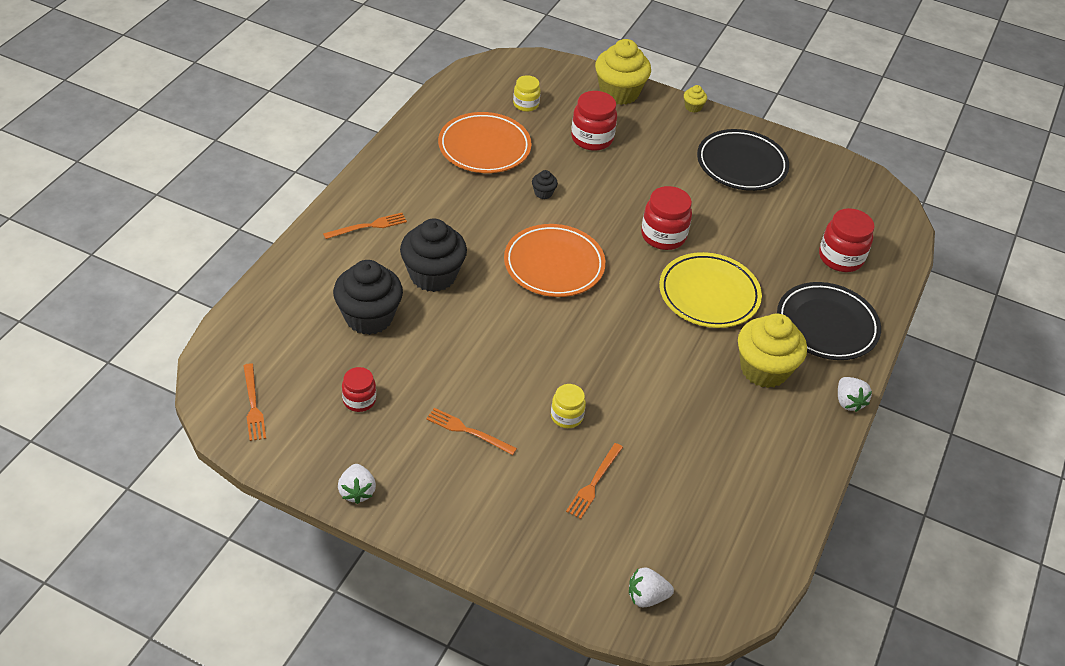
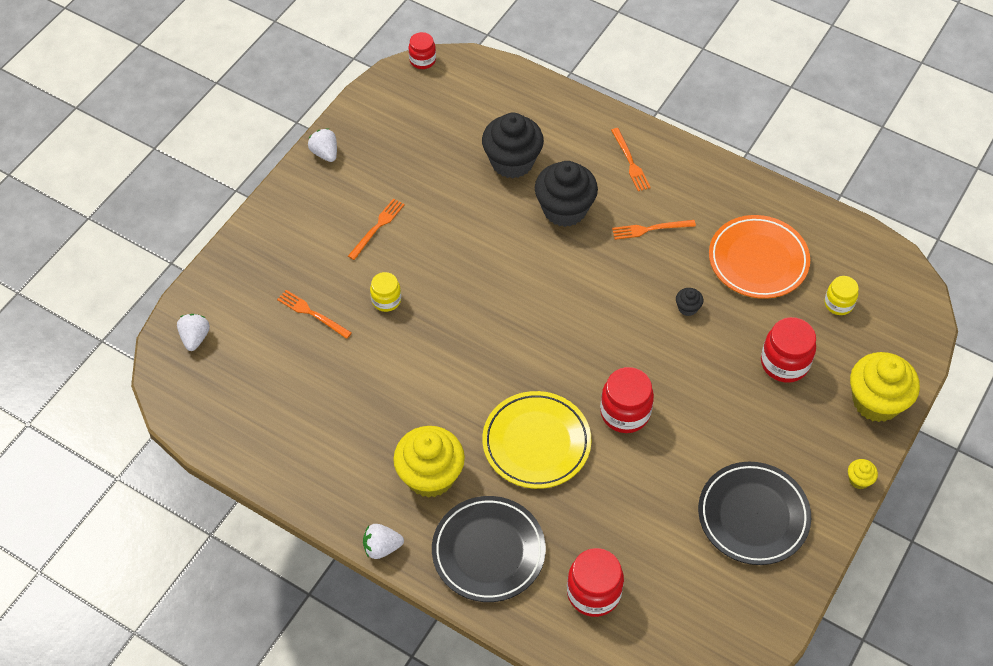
camera: 100 degrees right, 10 degrees up
(253, 405) = (418, 88): orange fork -> orange fork (650, 229)
(357, 491) = (325, 153): white strawberry -> white strawberry turned 60 degrees clockwise
(359, 400) = (417, 155): red jar -> red jar (422, 60)
(554, 265) = (579, 308): orange plate -> none

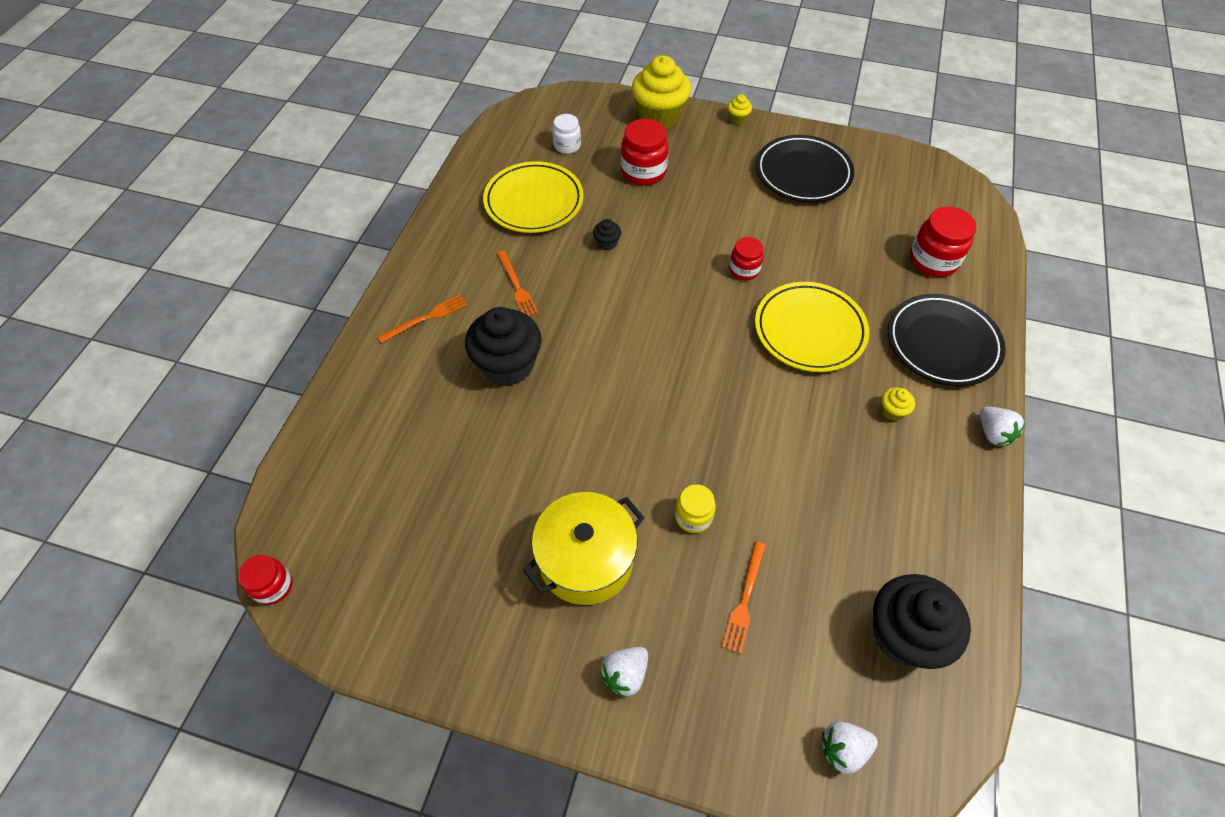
camera: 105 degrees left, 0 degrees up
(325, 153) = (471, 673): white strawberry -> white strawberry (625, 674)
(377, 227) = (586, 560): orange fork -> yellow pot
(430, 475) = (892, 411): yellow cupcake -> yellow cupcake, size x0.42
(512, 162) = (446, 432): black cupcake -> black cupcake (904, 634)
(625, 412) = (744, 270): red jar -> red jar, size x0.62
(758, 260) = (534, 202): orange plate -> yellow plate
(838, 304) = (567, 146): yellow jar -> white jar

